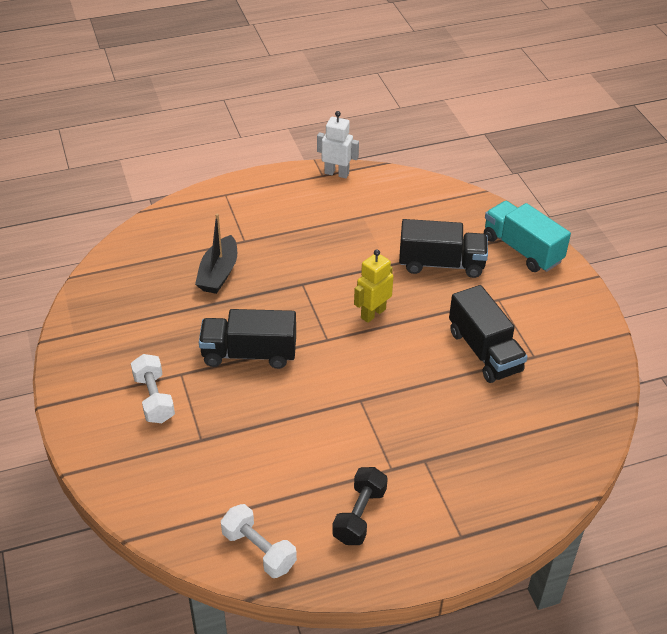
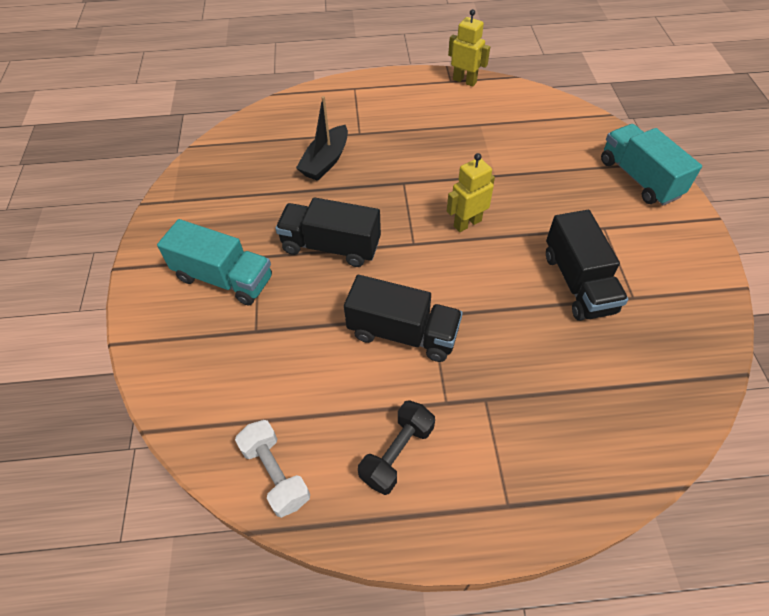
camera: 15 degrees right, 10 degrees up
(154, 398) = (224, 278): white dumbbell -> turquoise truck
(336, 173) = (464, 81): white robot -> yellow robot
(441, 264) = (550, 182): black truck -> black truck (403, 333)

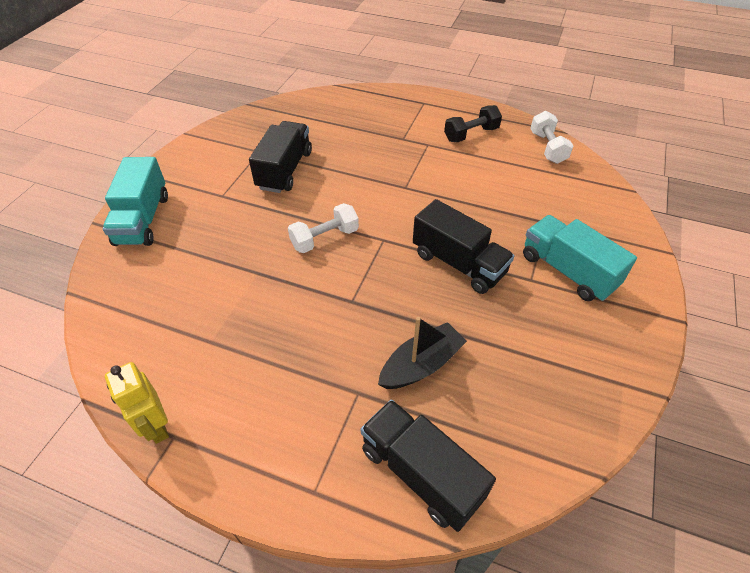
camera: 155 degrees left, 5 degrees down
(403, 333) = (433, 184): black truck -> black truck (421, 473)
(467, 223) = (325, 238): yellow robot -> white dumbbell

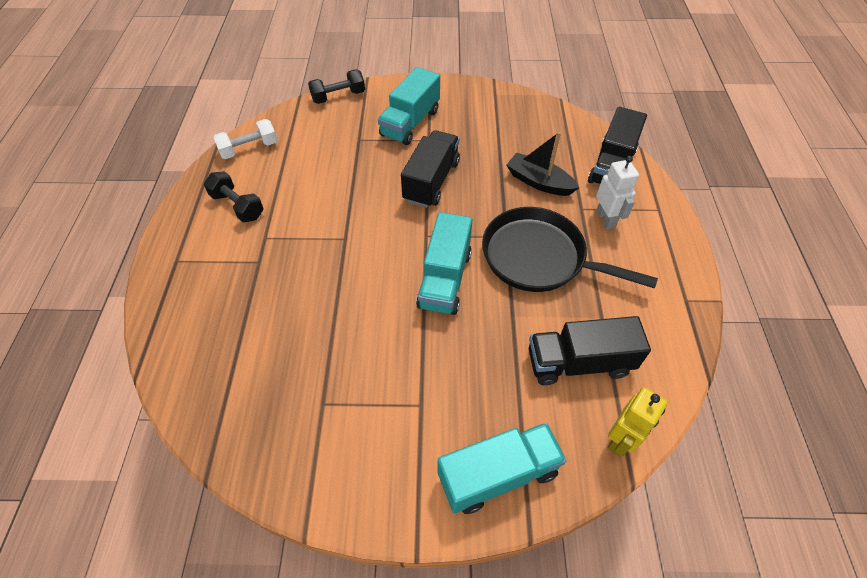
camera: 110 degrees left, 5 degrees up
(156, 426) = (688, 315): yellow robot -> yellow robot (620, 439)
(285, 170) = (352, 357): black truck -> black truck (579, 362)
(309, 318) = (539, 257): none -> black pan
(325, 238) = (445, 279): white dumbbell -> turquoise truck
(329, 412) = (606, 219): none -> white robot
(629, 220) = (338, 97): none -> black dumbbell

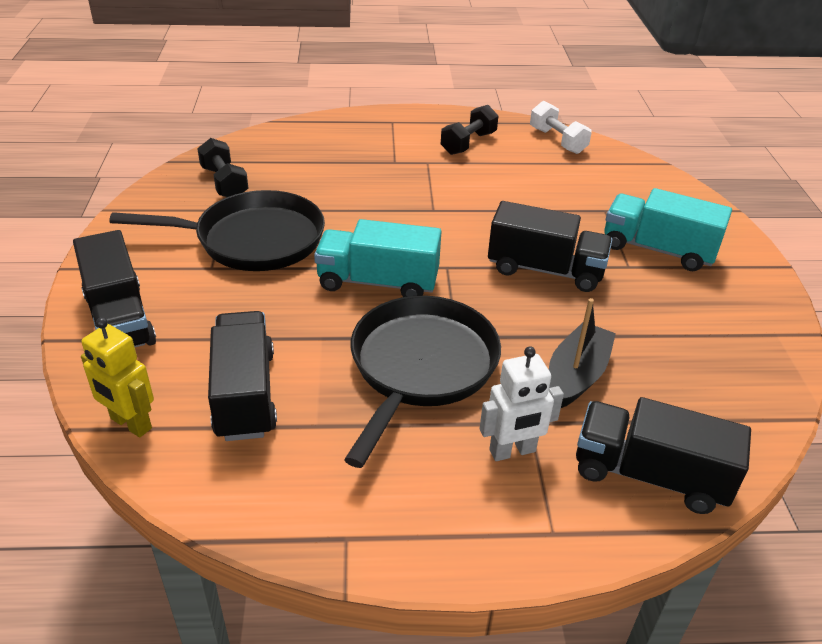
camera: 85 degrees right, 15 degrees down
(338, 97) = (682, 190): black dumbbell -> black dumbbell (224, 183)
(379, 373) = (253, 240): none -> black pan
(498, 474) = (119, 319): turquoise truck -> black truck

